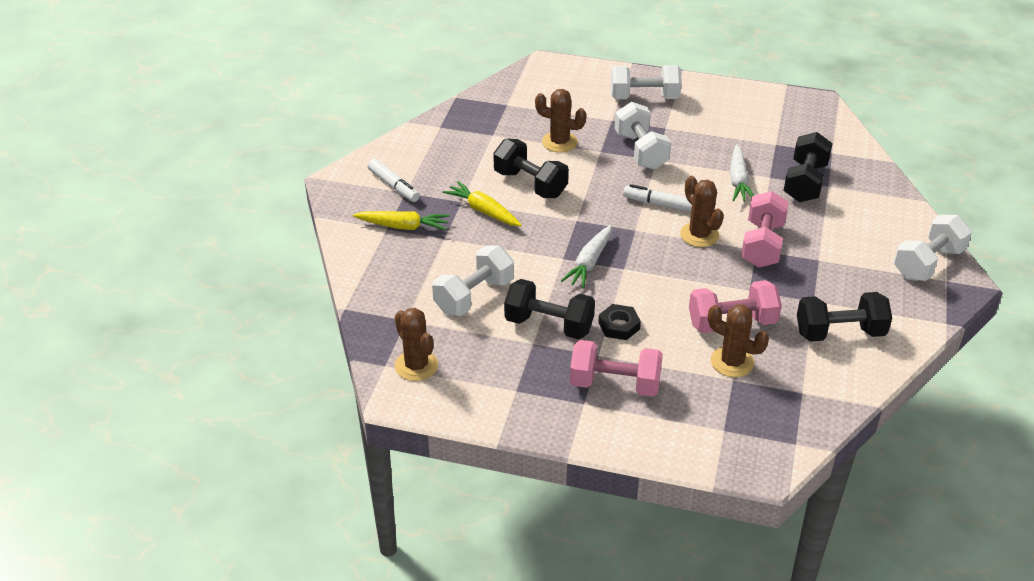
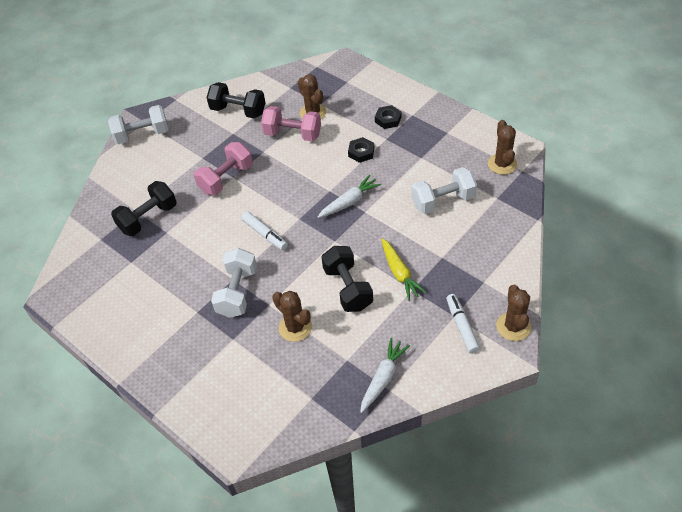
camera: 150 degrees left, 10 degrees up
(403, 226) = (470, 279): yellow carrot -> none
(549, 325) = (404, 166): black dumbbell -> none
(615, 384) = (388, 119): pink dumbbell -> black nut
(644, 97) = (183, 357): white dumbbell -> none
(699, 235) = (259, 199): brown cactus -> brown cactus (513, 326)
(738, 180) = (191, 236): white carrot -> white carrot (383, 378)

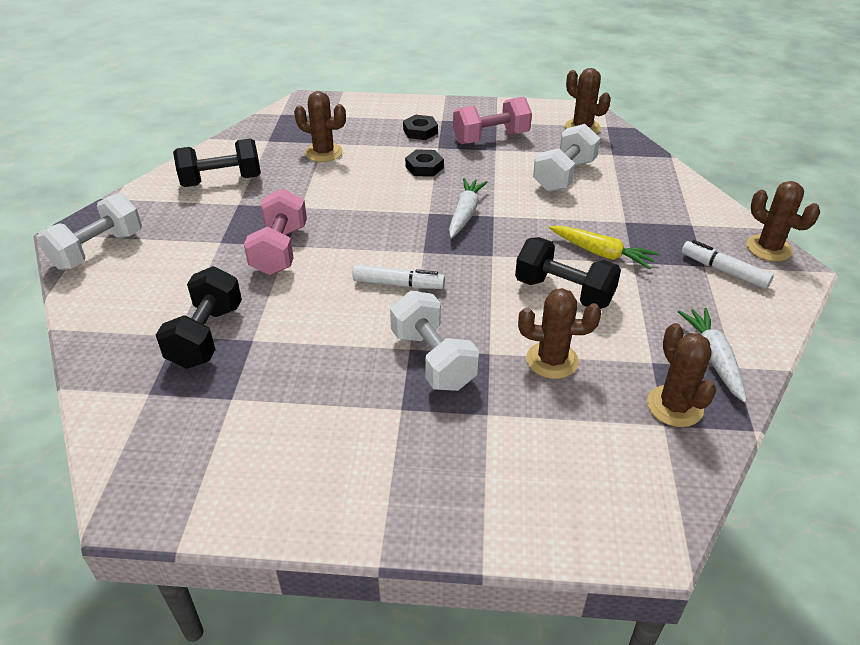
camera: 40 degrees left, 10 degrees down
(292, 134) = (321, 179): pink dumbbell -> pink dumbbell (491, 138)
(328, 392) = (674, 406): none -> brown cactus

